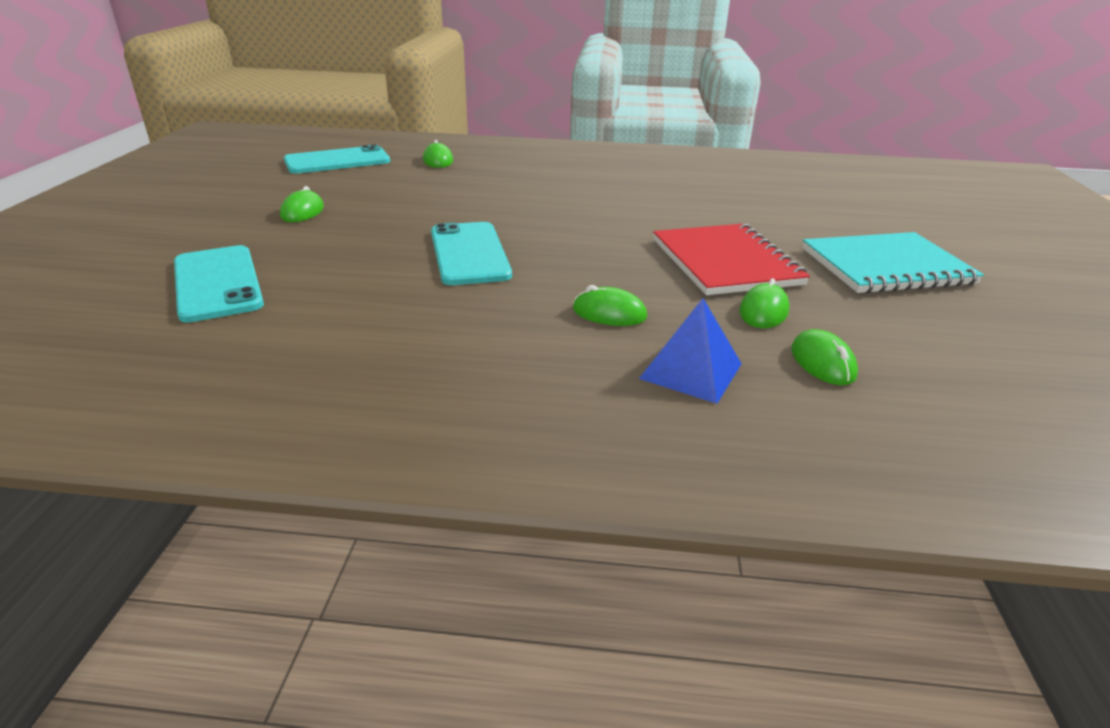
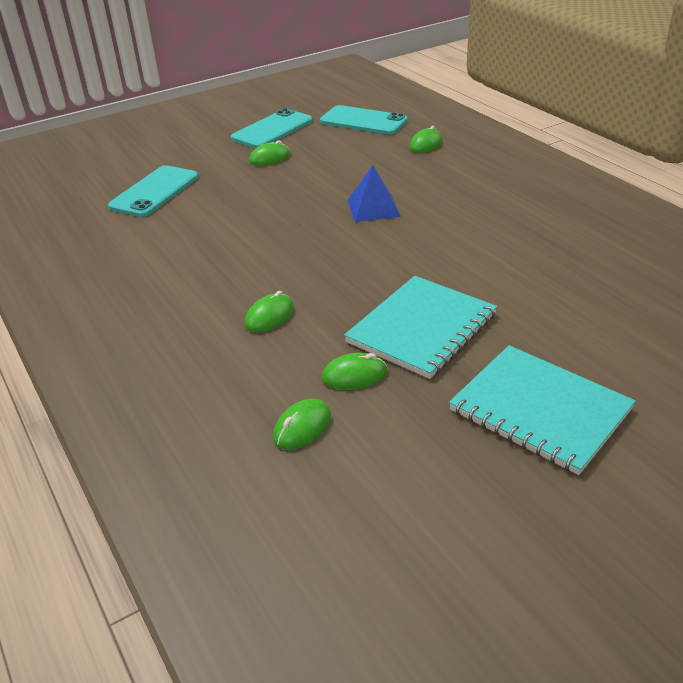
camera: 55 degrees right, 5 degrees up
(469, 253) = (288, 233): turquoise phone -> turquoise phone (272, 129)
(609, 313) = (269, 316): green mouse -> green mouse turned 60 degrees clockwise
(691, 370) = (228, 377): blue pyramid -> blue pyramid (373, 208)
(725, 262) = (421, 328): red notebook -> turquoise notebook

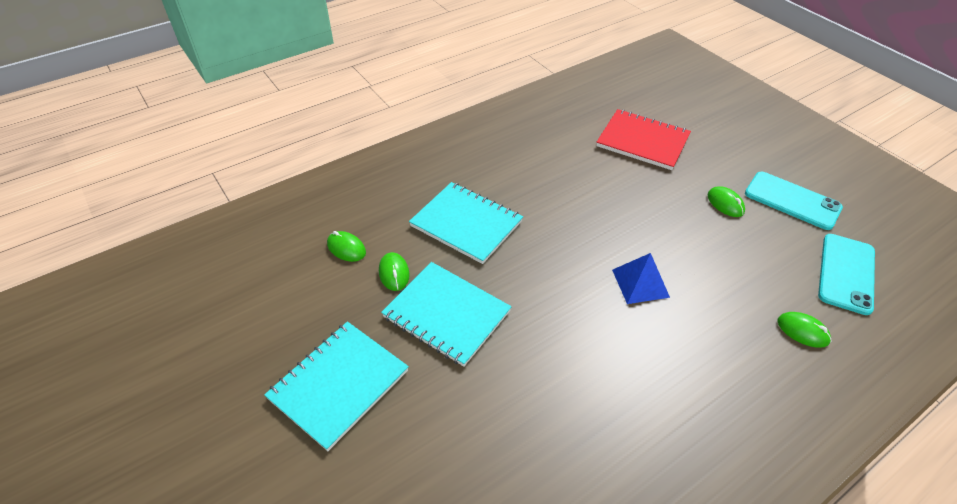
camera: 85 degrees right, 10 degrees up
(154, 192) = (642, 141): turquoise phone -> red notebook
(269, 316) = (466, 224): green mouse -> turquoise notebook

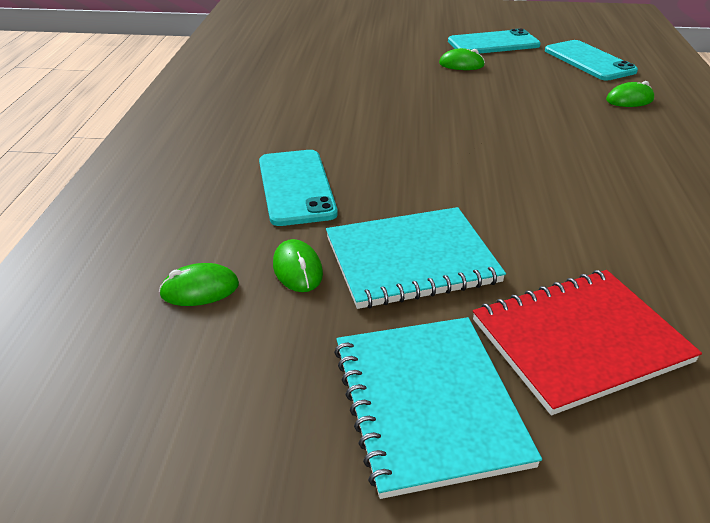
camera: 50 degrees left, 10 degrees down
(394, 273) = (297, 269): green mouse -> green mouse turned 45 degrees clockwise
(466, 224) = (296, 187): turquoise notebook -> turquoise phone
(640, 283) = (503, 136): blue pyramid -> none
(642, 141) = (337, 60): red notebook -> red notebook (580, 341)

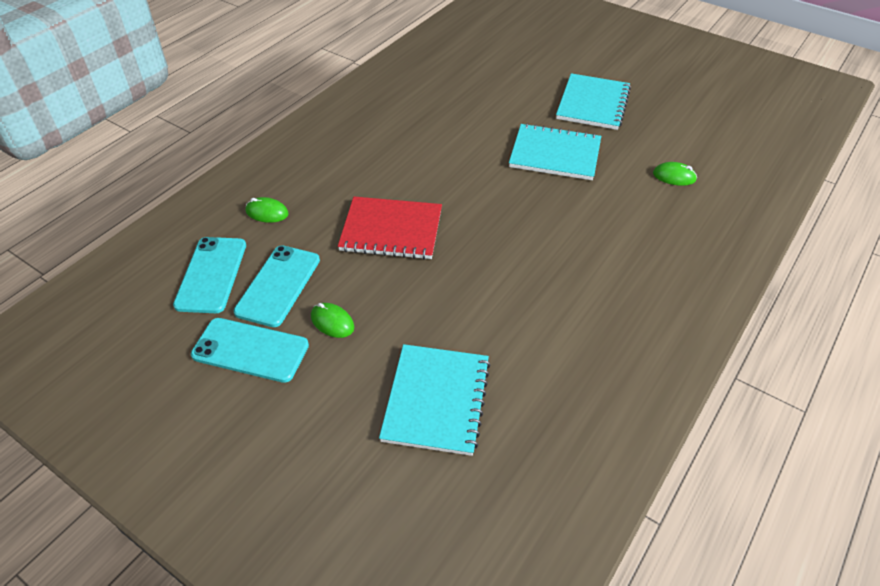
camera: 150 degrees left, 10 degrees up
(296, 187) = (592, 224): turquoise phone -> turquoise phone (278, 285)
(297, 269) = (618, 169): green mouse -> none
(342, 55) = (436, 400): none -> turquoise notebook
(580, 341) = (513, 101): red notebook -> red notebook (391, 230)

